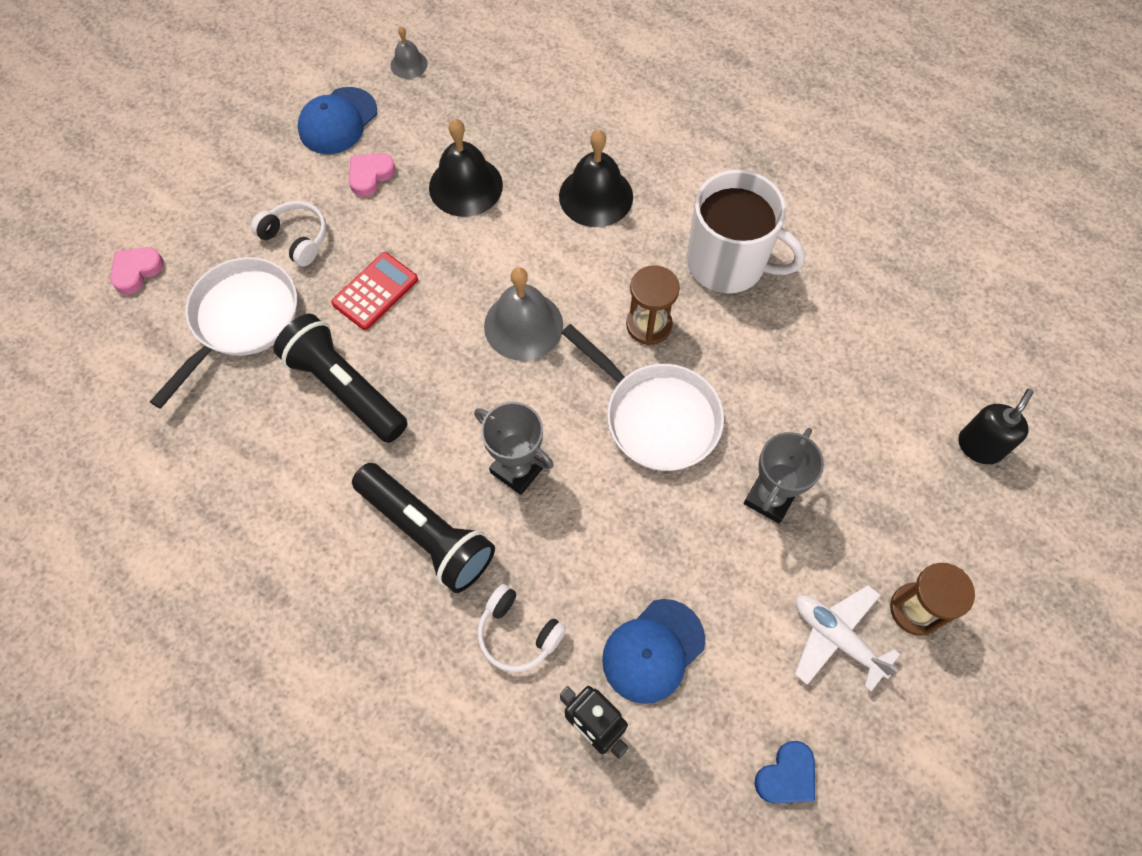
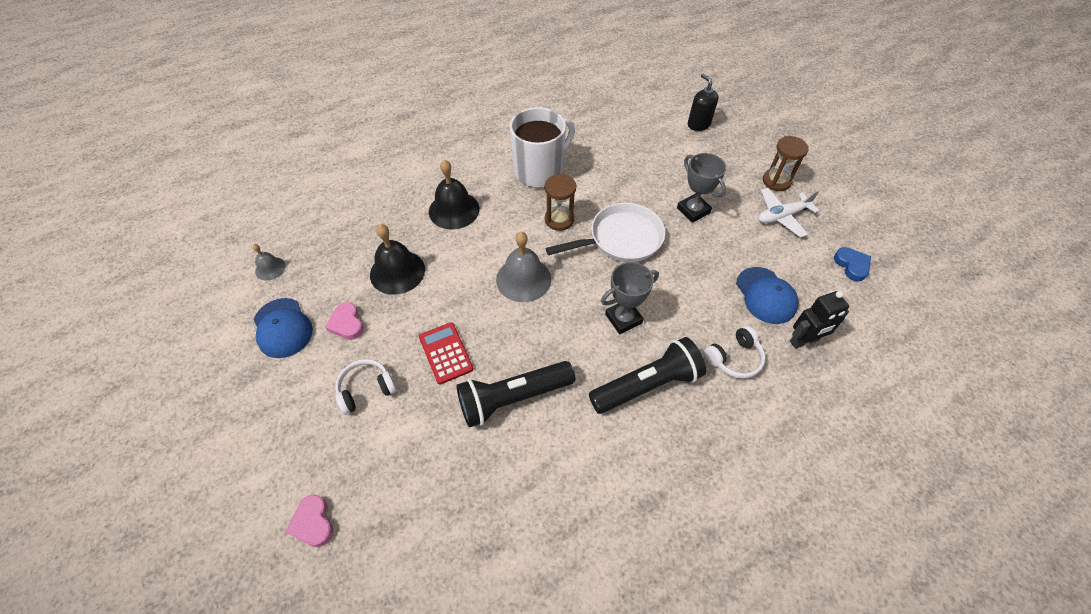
camera: 65 degrees left, 10 degrees down
(241, 320) = (413, 452): white pan -> none

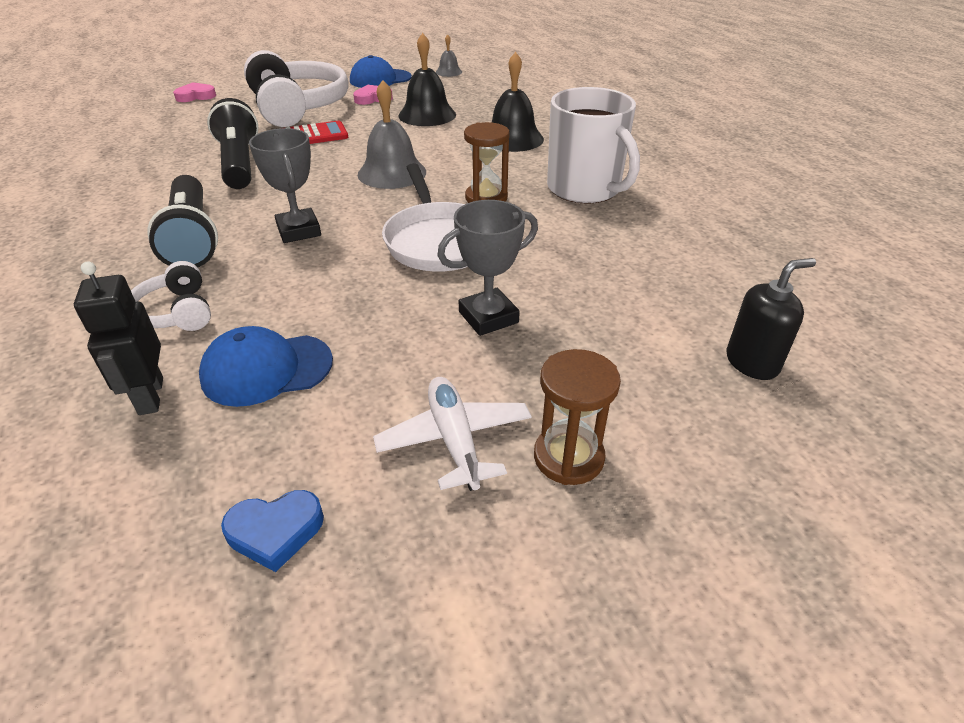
camera: 95 degrees right, 15 degrees down
(366, 389) = (297, 107): white headphones -> white headphones, size x2.13

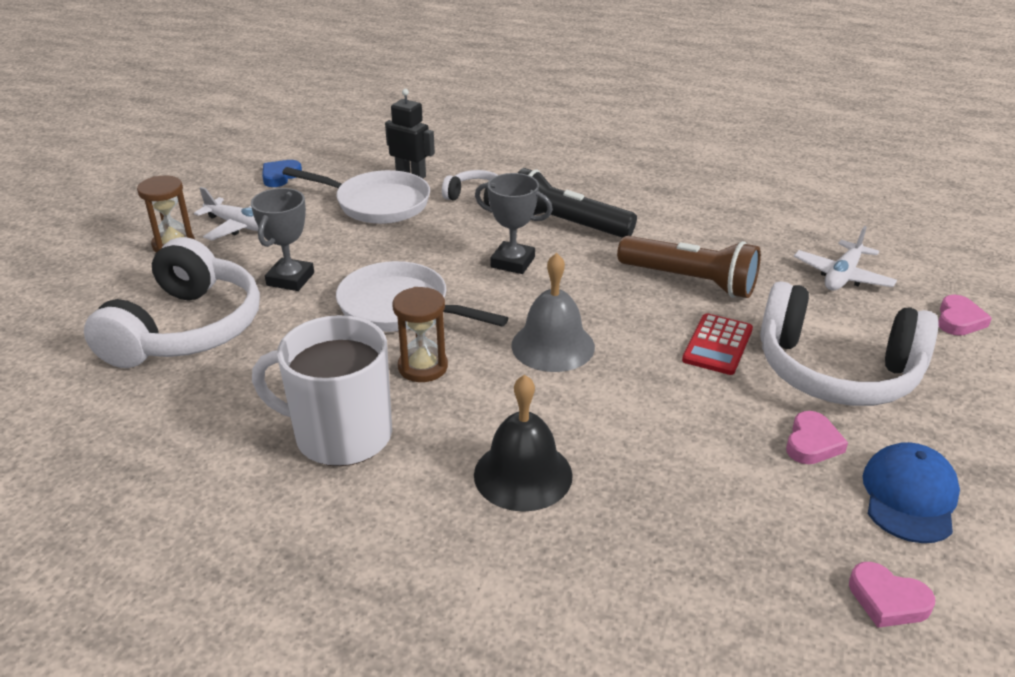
camera: 135 degrees right, 5 degrees down
(171, 128) = (842, 276): none -> white plane
(239, 163) = (690, 281): black flashlight -> brown flashlight
(267, 369) = (377, 204): blue cap -> white pan
(427, 115) = (690, 454): black bell -> none
(448, 72) = (887, 600): grey bell -> pink heart
(636, 315) = (186, 329): none -> white headphones
(752, 362) = (81, 337): black soap dispenser -> none

